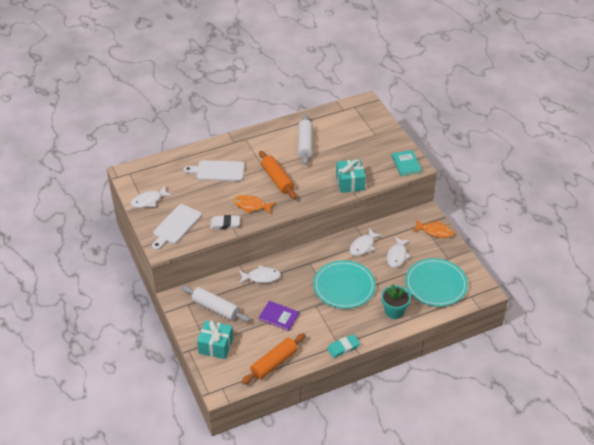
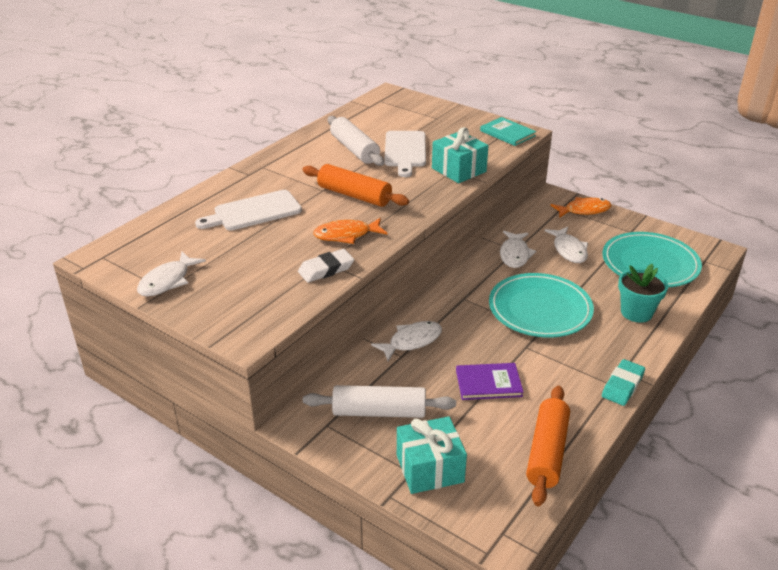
camera: 30 degrees left, 10 degrees down
(176, 226) = (245, 298): white cutting board -> white cutting board (405, 151)

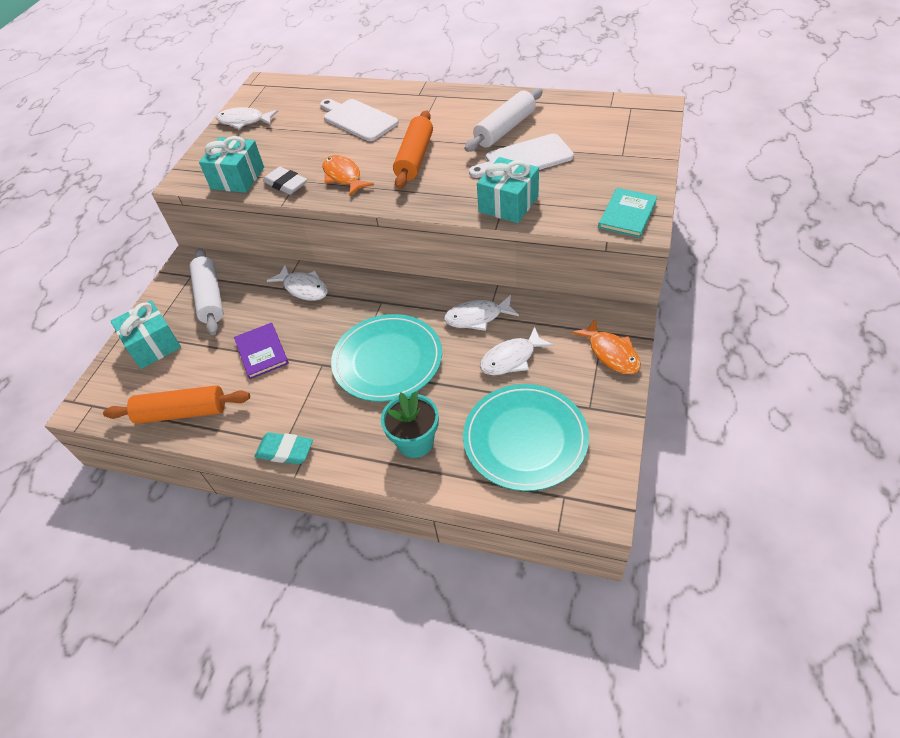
camera: 75 degrees right, 15 degrees up
(283, 299) = (237, 178): none -> turquoise gift

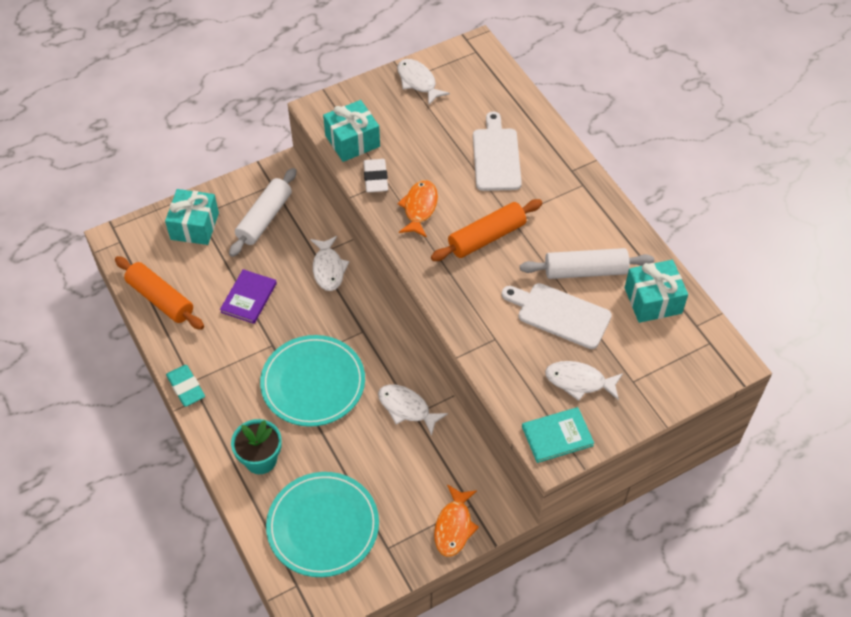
camera: 40 degrees right, 5 degrees up
(508, 204) = (493, 345): turquoise gift -> turquoise gift (653, 300)
(511, 358) = (387, 462): white fish -> white fish (579, 381)

